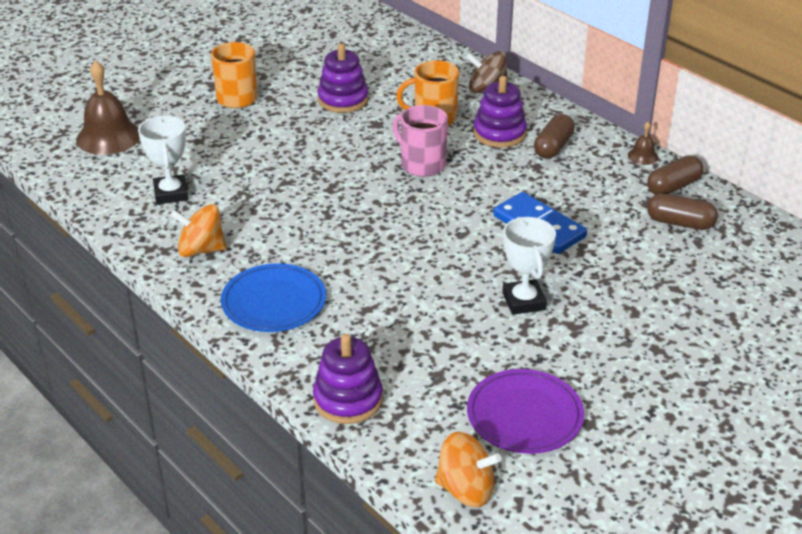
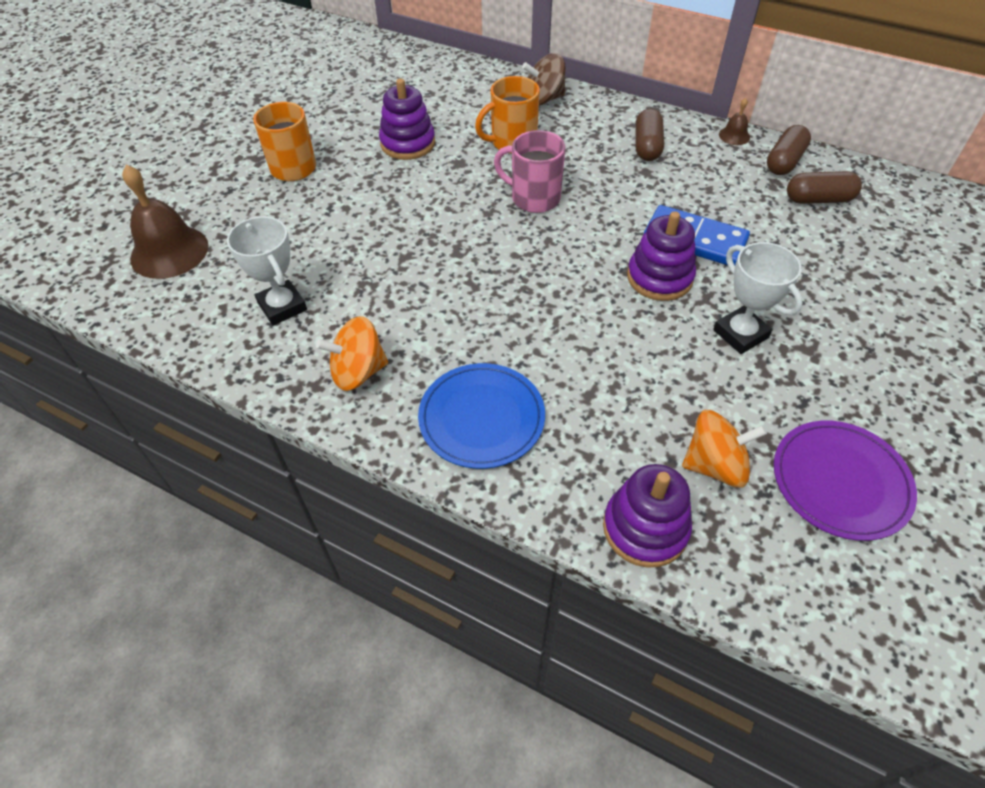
camera: 20 degrees left, 15 degrees up
(466, 489) = (852, 611): orange spinning top -> orange spinning top (715, 465)
(499, 133) = (587, 144): purple stacking toy -> purple stacking toy (659, 277)

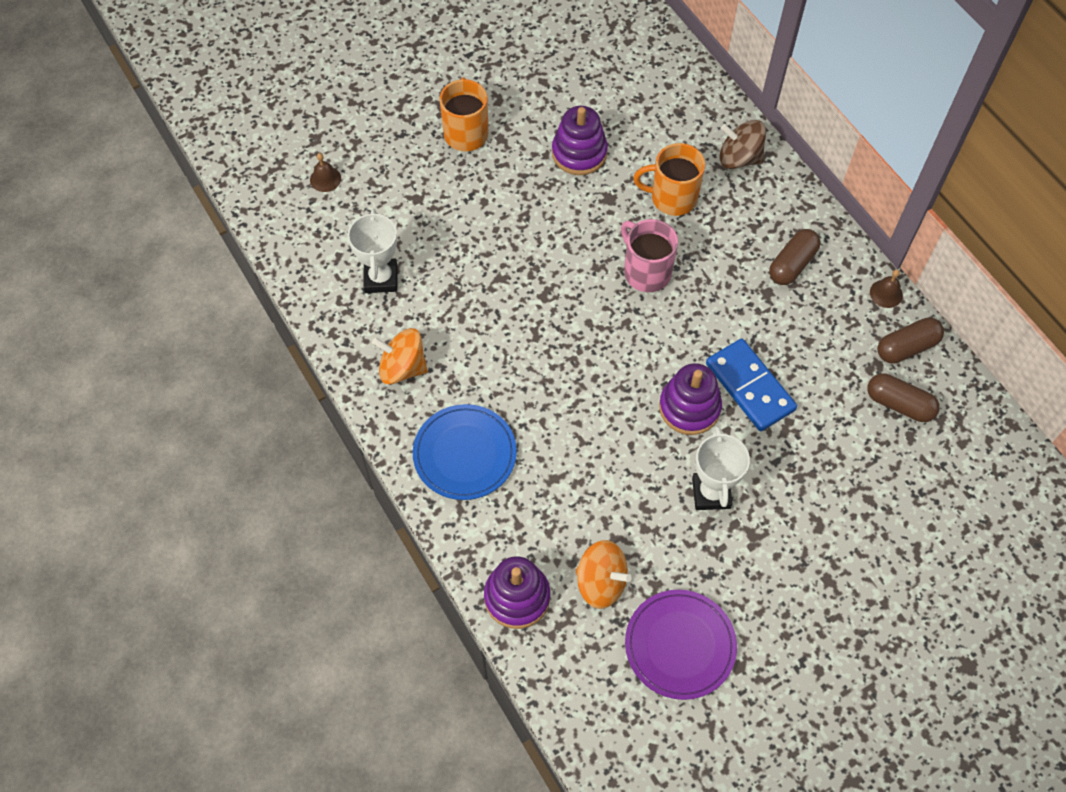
camera: 30 degrees right, 10 degrees up
(169, 251) = (325, 179): brown bell -> brown bell, size x0.46

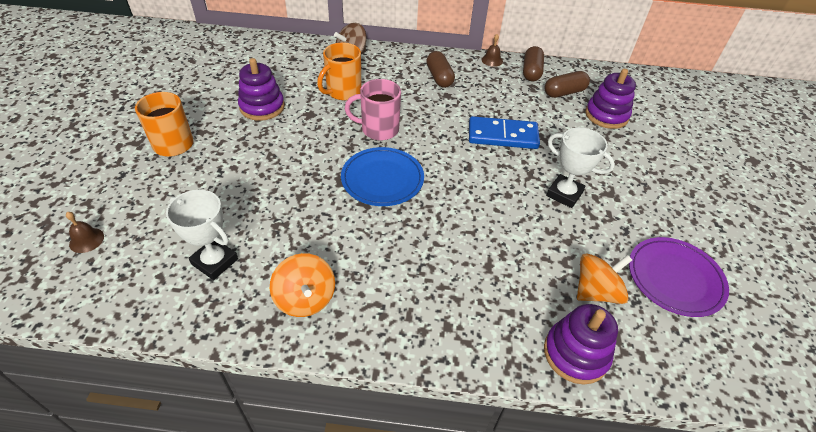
camera: 55 degrees left, 15 degrees down
(402, 367) = (305, 299): orange spinning top -> orange spinning top turned 75 degrees counterclockwise
(465, 454) = (420, 307): blue plate -> blue plate (382, 179)
(689, 407) = (493, 167): purple stacking toy -> purple stacking toy (606, 115)

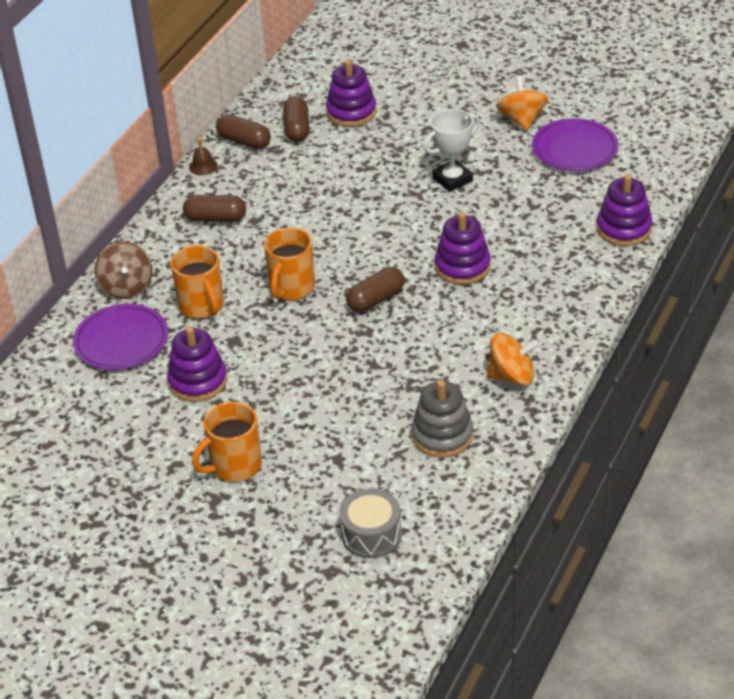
camera: 65 degrees left, 5 degrees down
(86, 240) = (371, 535): brown bell -> grey drum
(215, 262) = (442, 435): white trophy -> grey stacking toy
(296, 66) = (121, 341): none -> purple plate
(378, 129) = (291, 288): pink mug -> orange mug
(382, 179) = (375, 299): blue plate -> brown capsule
(449, 226) = (462, 266): none -> purple stacking toy
(502, 135) = (348, 196): blue domino -> none
(596, 291) = (571, 198): orange spinning top -> orange spinning top (522, 119)

